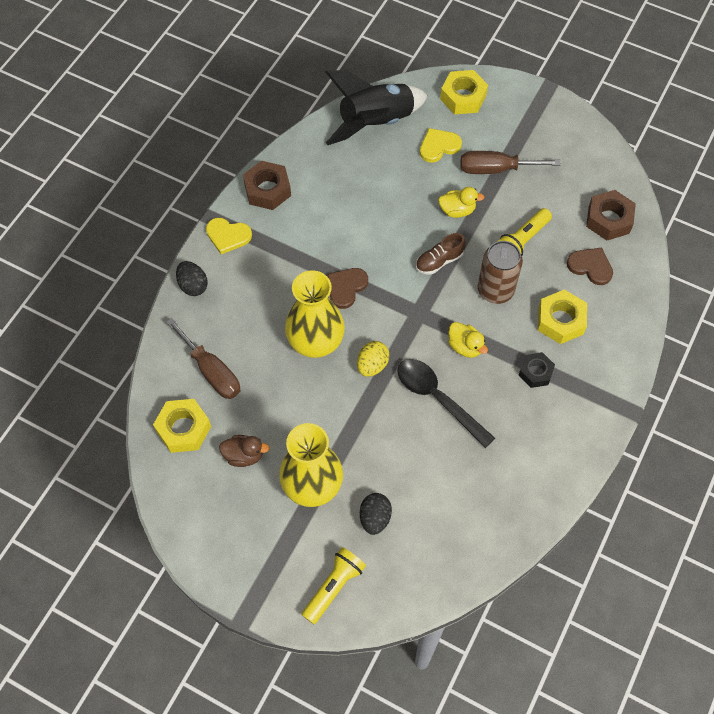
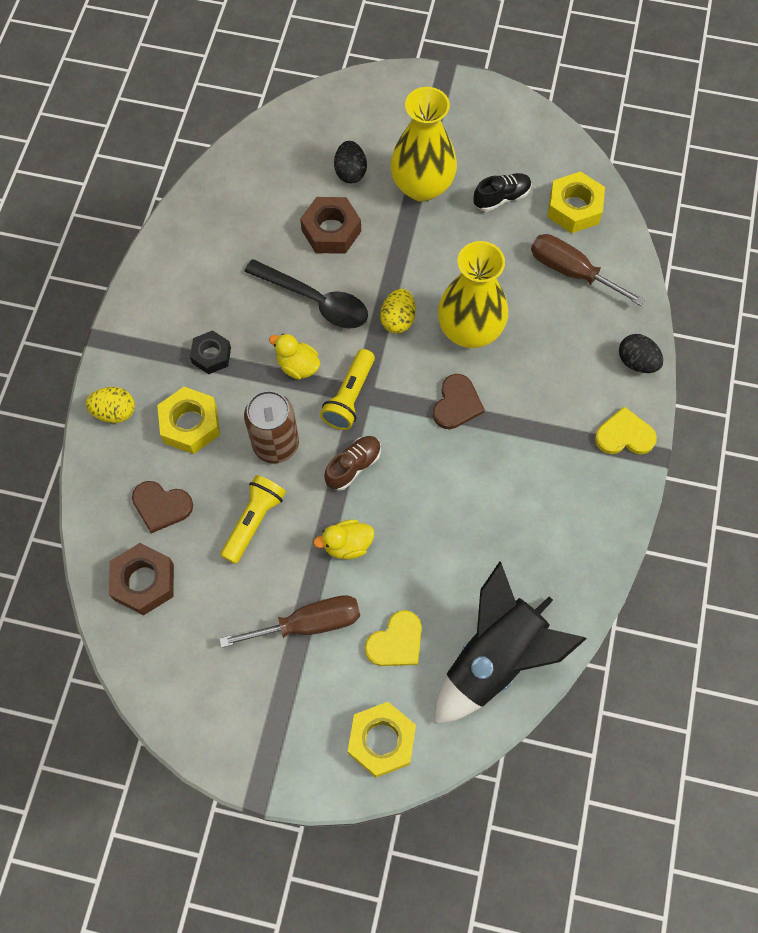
camera: 165 degrees right, 5 degrees up
(244, 455) = (501, 198): brown duck -> black shoe
(267, 190) = (602, 512): brown nut -> brown nut (331, 231)
(334, 587) = (372, 108): yellow flashlight -> yellow flashlight (350, 397)
(621, 345) = (115, 412): none -> yellow egg

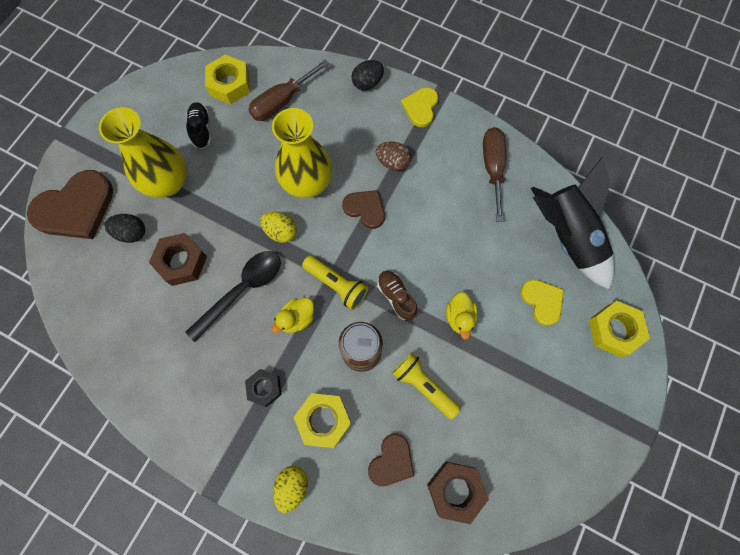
camera: 75 degrees left, 5 degrees up
(309, 624) = (516, 362): brown screwdriver -> brown screwdriver (492, 168)
(363, 110) = (76, 208): none -> brown heart
(531, 420) = (393, 162): none -> brown egg

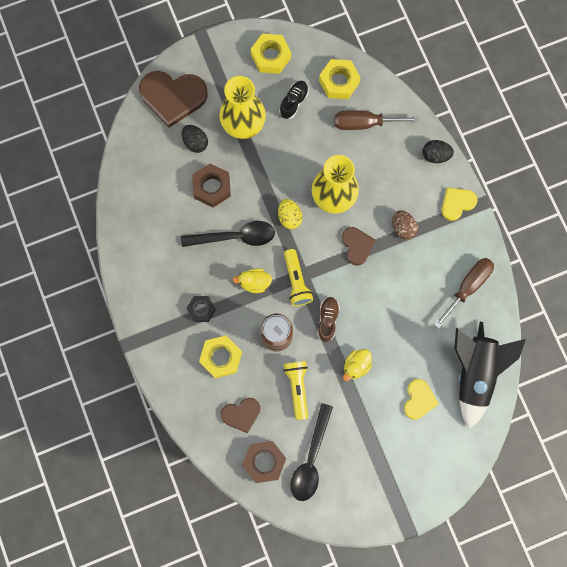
camera: 40 degrees right, 5 degrees up
(292, 486) = (173, 379): yellow egg -> none
(497, 446) = (311, 459): none -> black spoon
(614, 330) = (448, 456): yellow nut -> yellow nut (271, 56)

